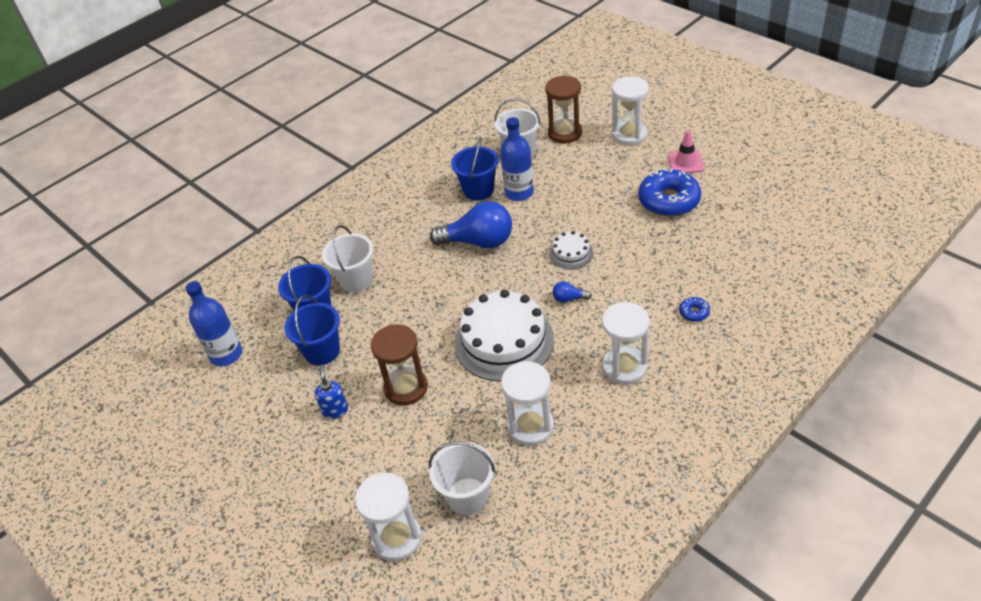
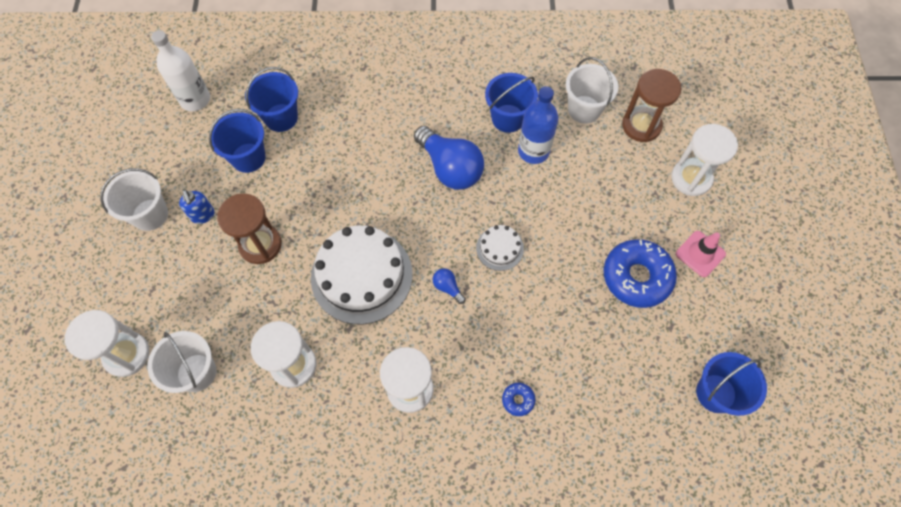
camera: 40 degrees right, 20 degrees up
(226, 355) = (195, 100): blue bottle -> white bottle
(335, 410) = (203, 215): blue soap dispenser -> blue soap dispenser turned 120 degrees clockwise
(356, 279) = (334, 117): white bucket -> white bucket (150, 215)
(787, 214) = (716, 393): none -> blue bucket

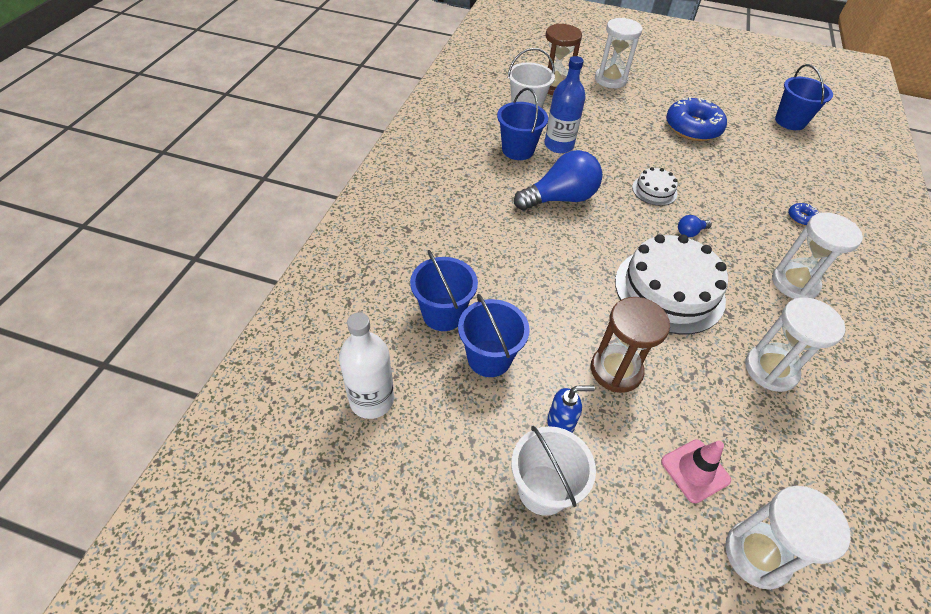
camera: 75 degrees left, 15 degrees down
(196, 372) = (781, 470): white bucket -> none
(700, 254) = (677, 95): pink traffic cone -> pink traffic cone (695, 470)

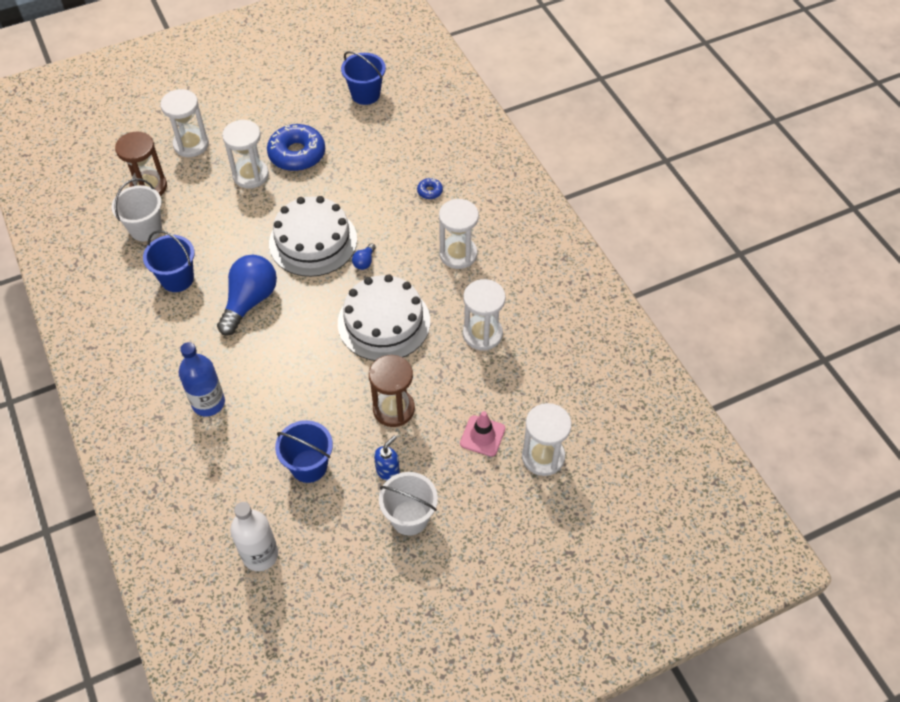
camera: 40 degrees left, 5 degrees up
(443, 314) = (250, 461): blue bucket -> none
(559, 145) = (206, 250): blue bottle -> blue bottle (208, 403)
(640, 120) = (250, 175): none -> white hourglass
(654, 190) = (313, 241): white cake -> white cake, size x2.09

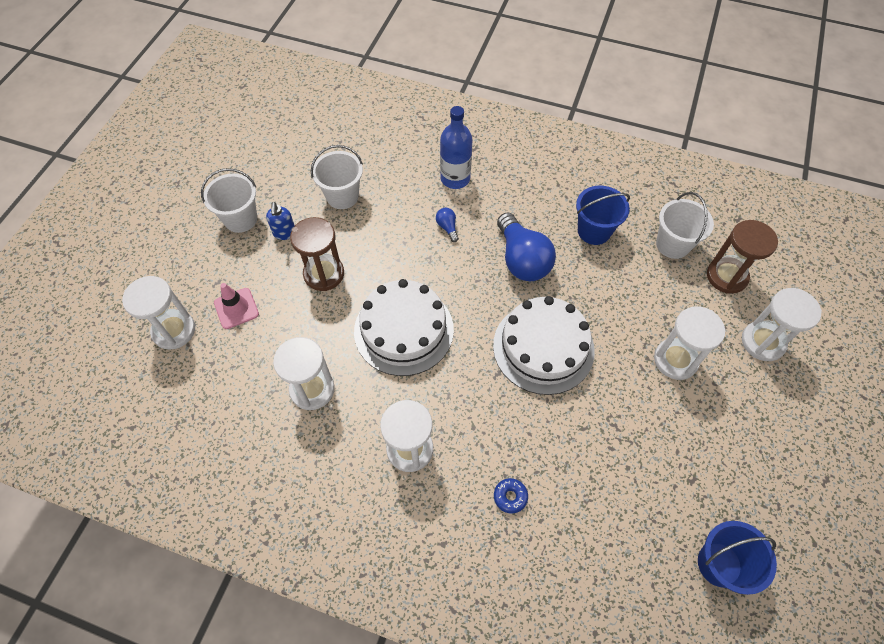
camera: 135 degrees right, 5 degrees up
(260, 555) = (316, 135): white bottle -> none
(297, 154) = (672, 419): blue donut -> none
(309, 466) = (342, 196): blue bucket -> white bucket
(364, 262) = (480, 367): blue light bulb -> blue light bulb (447, 227)

